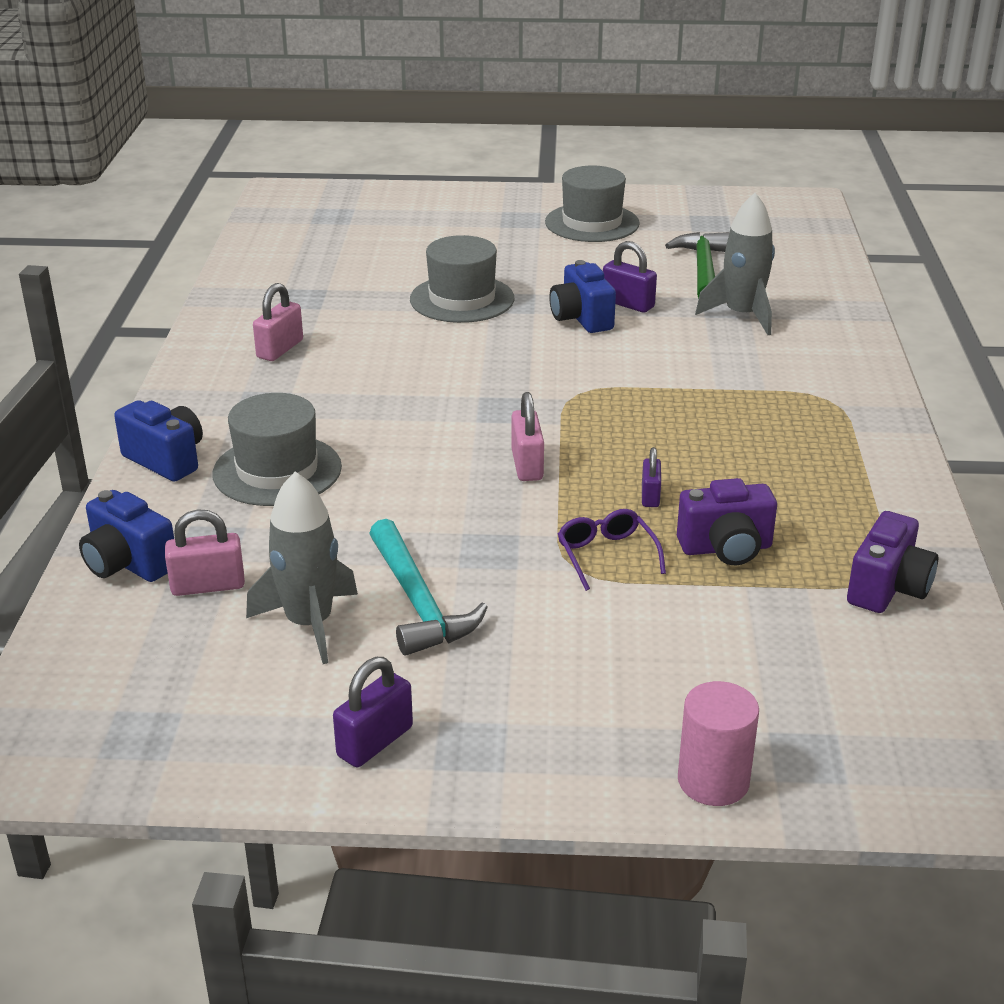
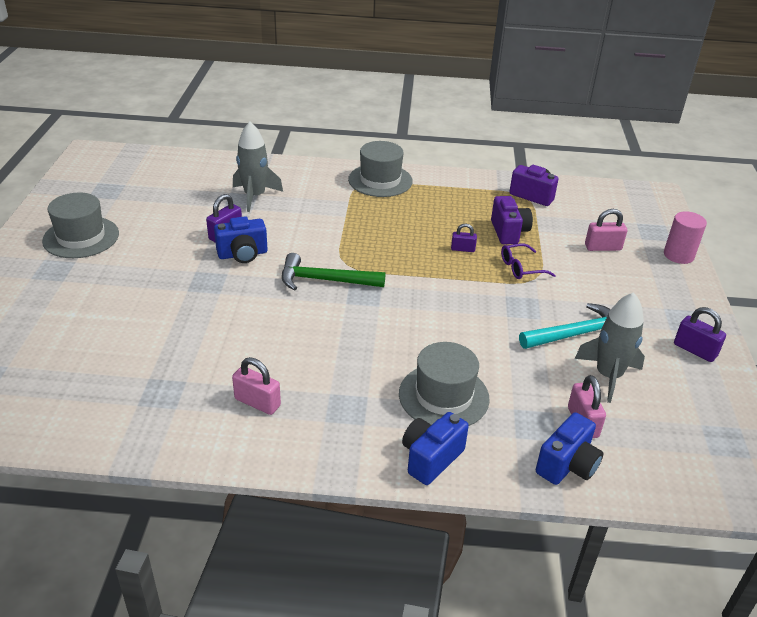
camera: 90 degrees left, 5 degrees up
(462, 299) = (194, 305): grey hat -> grey hat (380, 180)
(527, 465) = (432, 288): pink padlock -> pink padlock (603, 247)
(703, 270) = (183, 201): green hammer -> green hammer (325, 280)

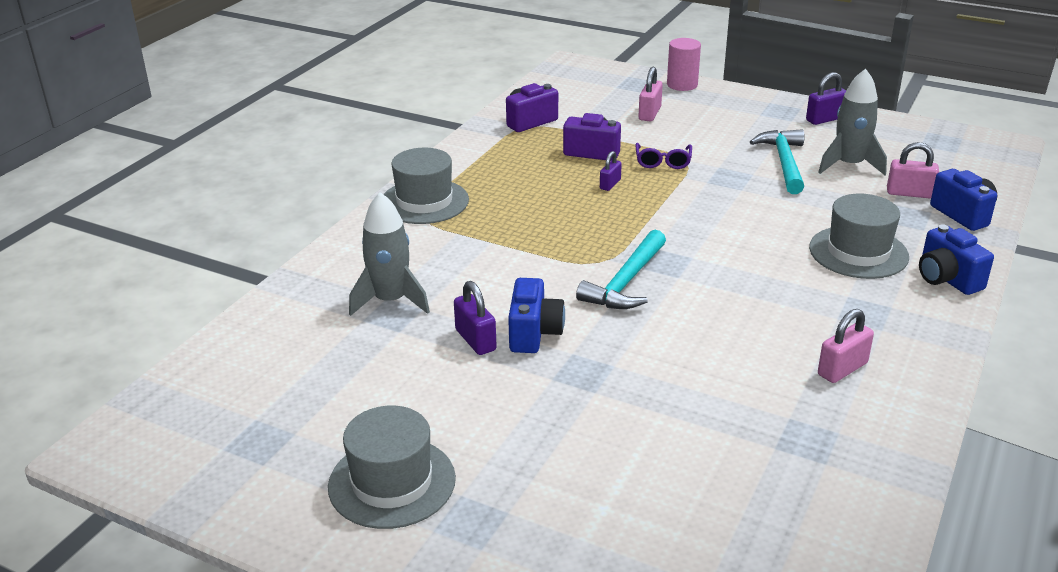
camera: 65 degrees left, 5 degrees down
(325, 280) = (626, 282): green hammer -> turquoise hammer

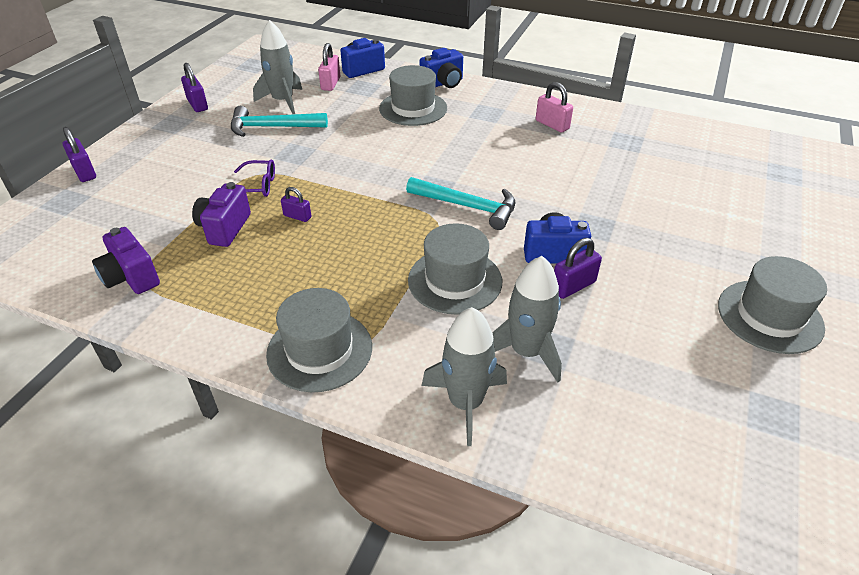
camera: 95 degrees left, 10 degrees up
(344, 265) = (465, 403): none -> grey rocket
(498, 268) = (455, 280): none -> grey hat
(649, 113) = (147, 193): pink padlock -> none
(682, 85) = (84, 172): pink cylinder -> purple padlock

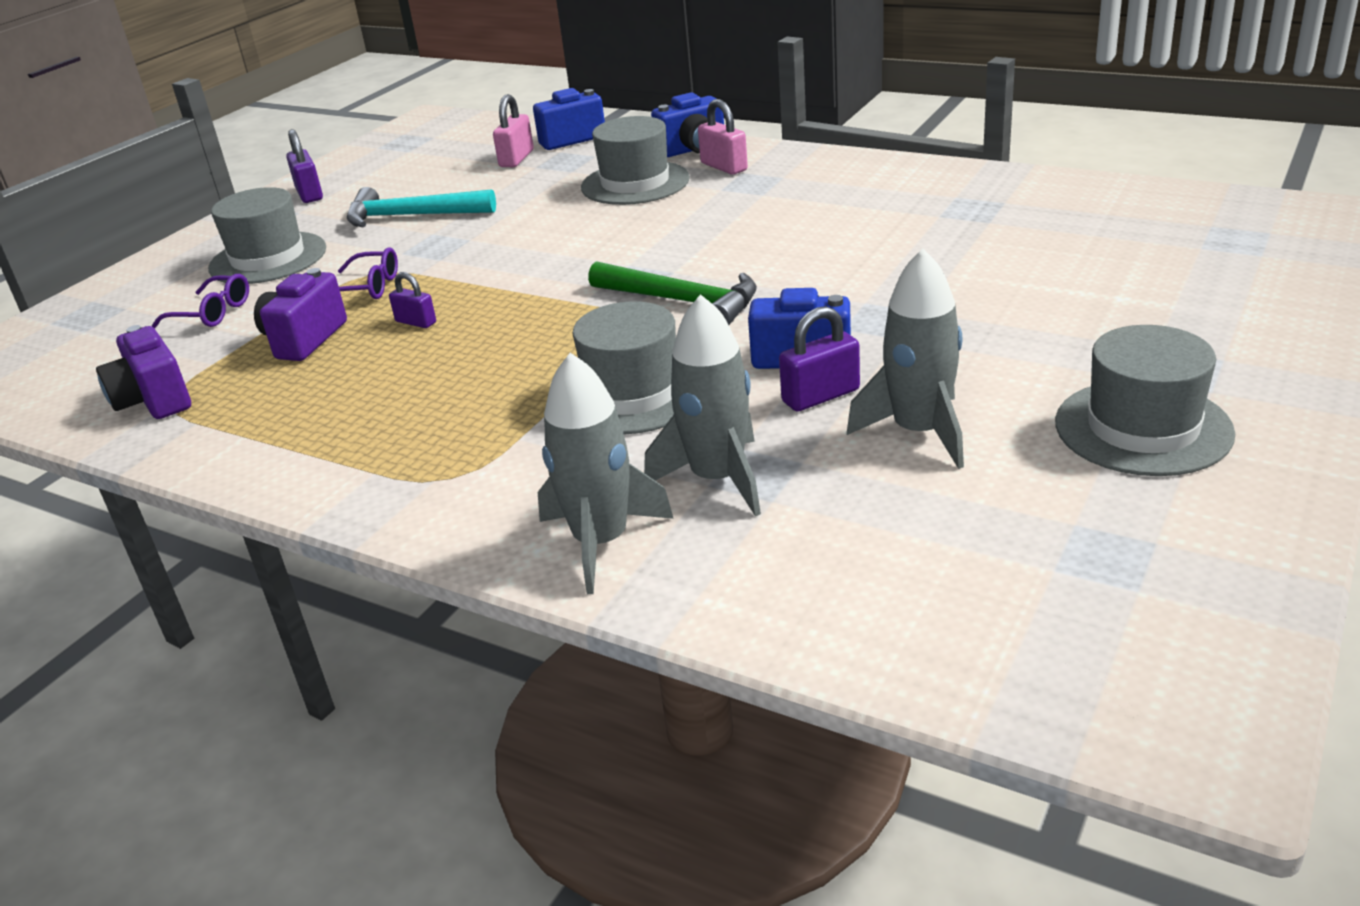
camera: 10 degrees right, 10 degrees down
(84, 172) = (125, 280): purple padlock -> none
(155, 203) = (213, 313): none -> purple glasses
(283, 101) = (437, 184): grey rocket -> grey rocket (919, 432)
(319, 350) = (399, 481): grey hat -> grey hat (268, 258)
(467, 206) = (682, 301): turquoise hammer -> green hammer
(552, 125) = (853, 193): pink padlock -> pink padlock (724, 167)

